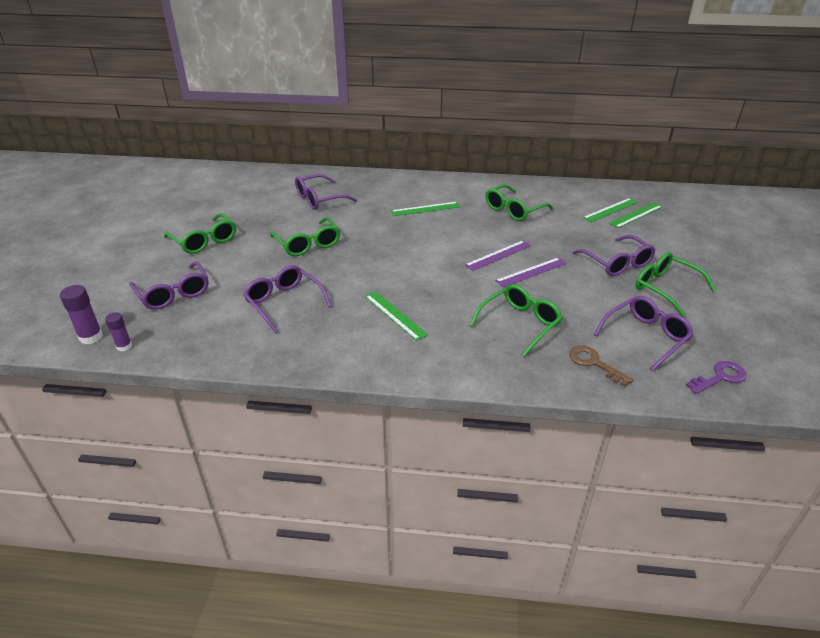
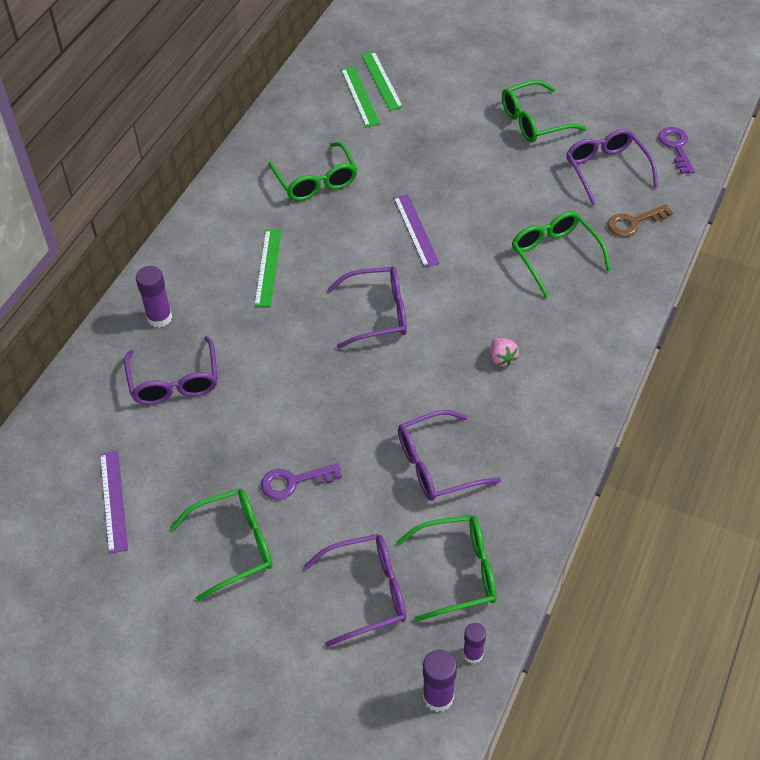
camera: 70 degrees left, 15 degrees up
(256, 251) = (293, 482): none -> purple key
(308, 244) = (303, 417): green glasses -> green glasses (458, 572)
(365, 185) = (159, 318): none -> purple glue stick
(395, 315) = (502, 358): green ruler -> pink strawberry
(531, 272) = (463, 213): purple ruler -> purple ruler (113, 501)
(617, 263) = (474, 137): purple glasses -> purple glasses (378, 313)

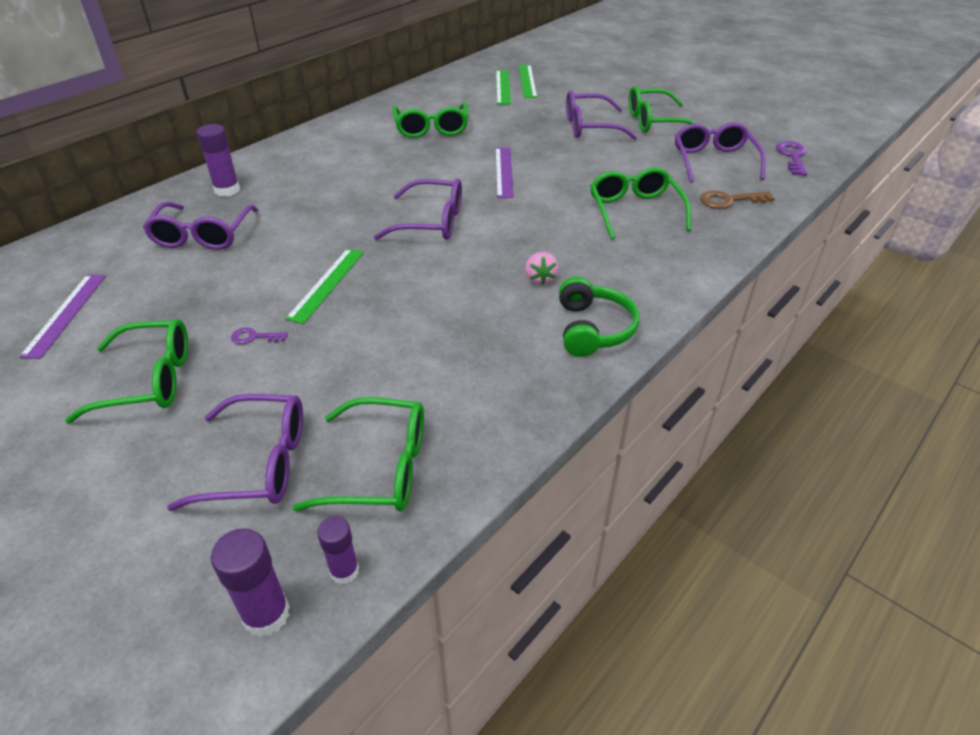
camera: 15 degrees right, 10 degrees down
(268, 267) = (350, 174): green ruler -> green ruler (327, 284)
(293, 482) = (254, 337): purple key -> purple key, size x0.59
(436, 465) = (417, 355): purple glasses -> purple glasses (590, 127)
(564, 402) = (593, 329): none -> green headphones

